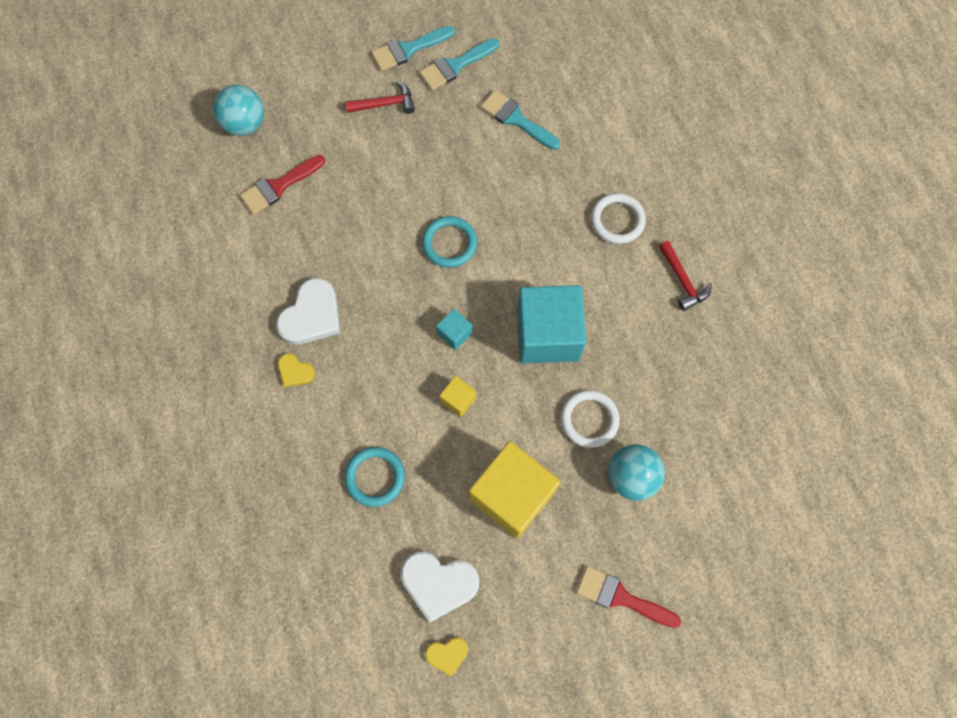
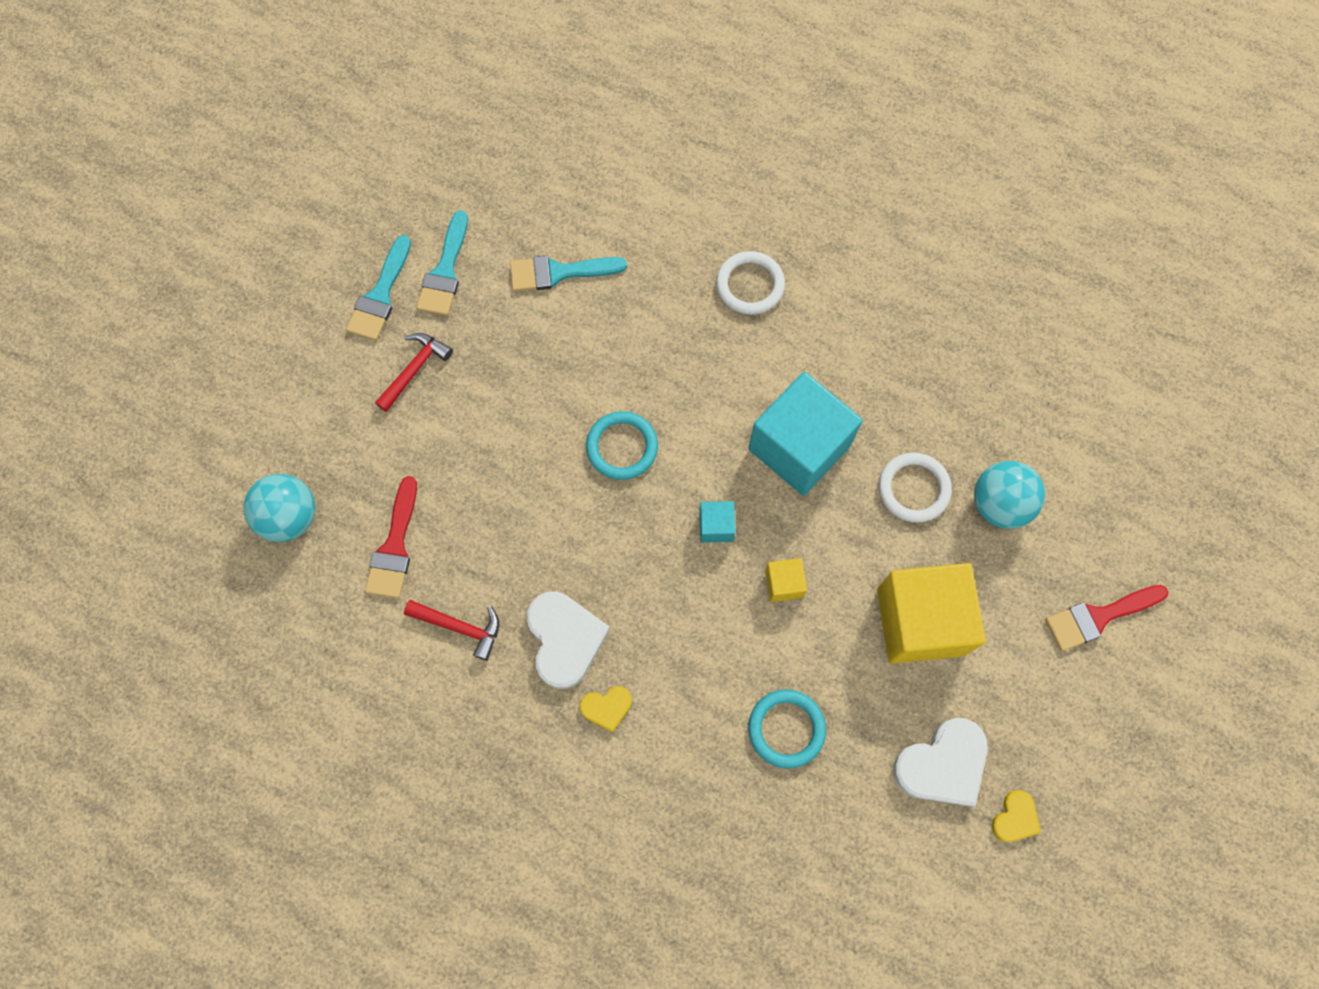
camera: 45 degrees left, 0 degrees up
(682, 280) = (862, 289): red hammer -> red hammer (460, 627)

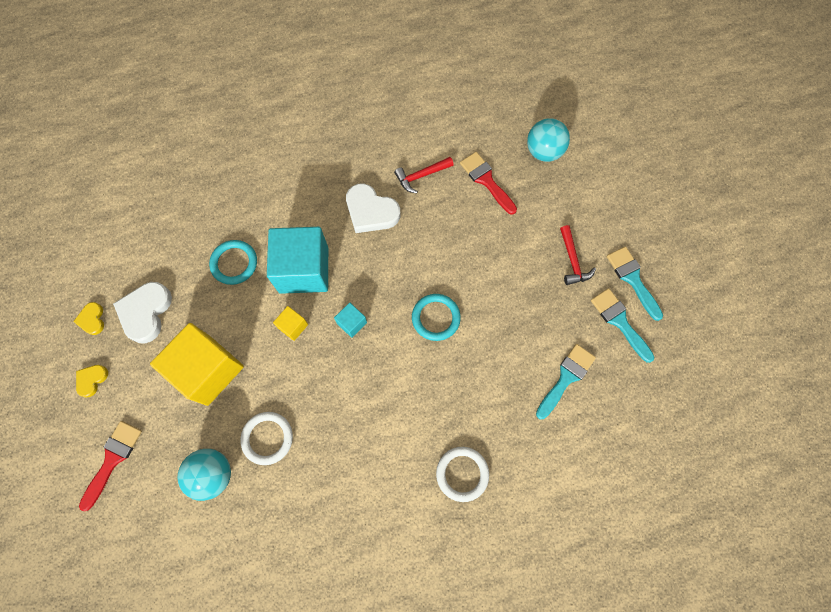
camera: 135 degrees right, 0 degrees up
(606, 707) = (324, 202): yellow heart -> yellow heart (92, 380)
(799, 447) = (348, 403): turquoise cube -> turquoise cube (304, 270)

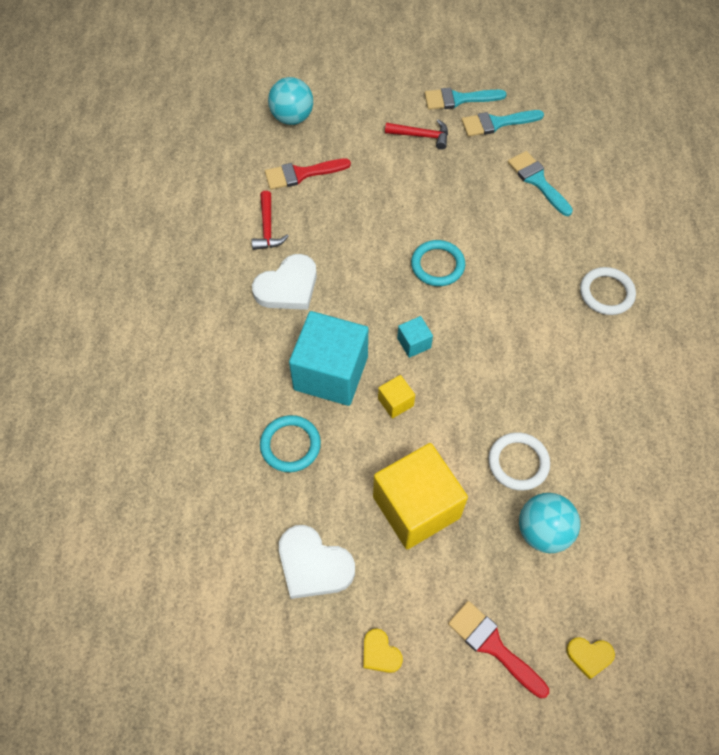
camera: 70 degrees left, 10 degrees down
(92, 319) = (296, 636): yellow heart -> yellow heart (589, 656)

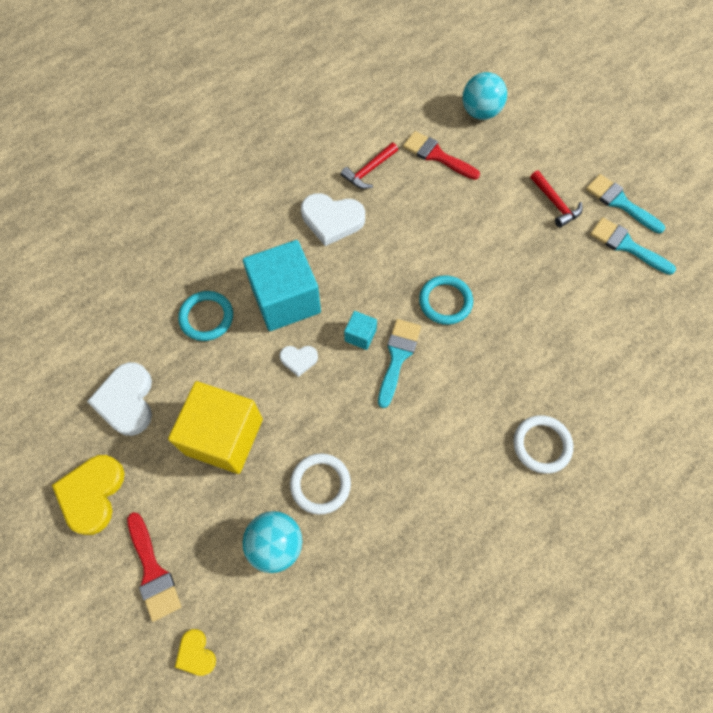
camera: 50 degrees right, 5 degrees up
(380, 653) = (92, 494): yellow heart -> yellow heart, size x1.88
(395, 402) = (299, 359): yellow cube -> white heart
(493, 646) = (153, 571): red brush -> red brush turned 150 degrees clockwise
(537, 181) = (600, 315): turquoise brush -> turquoise brush (398, 357)

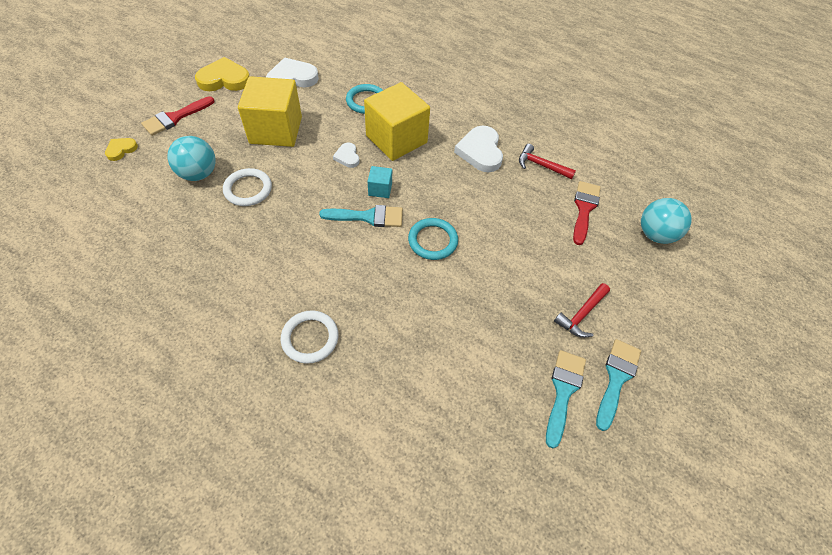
camera: 70 degrees right, 10 degrees down
(286, 299) = (396, 139): turquoise cube -> yellow cube

